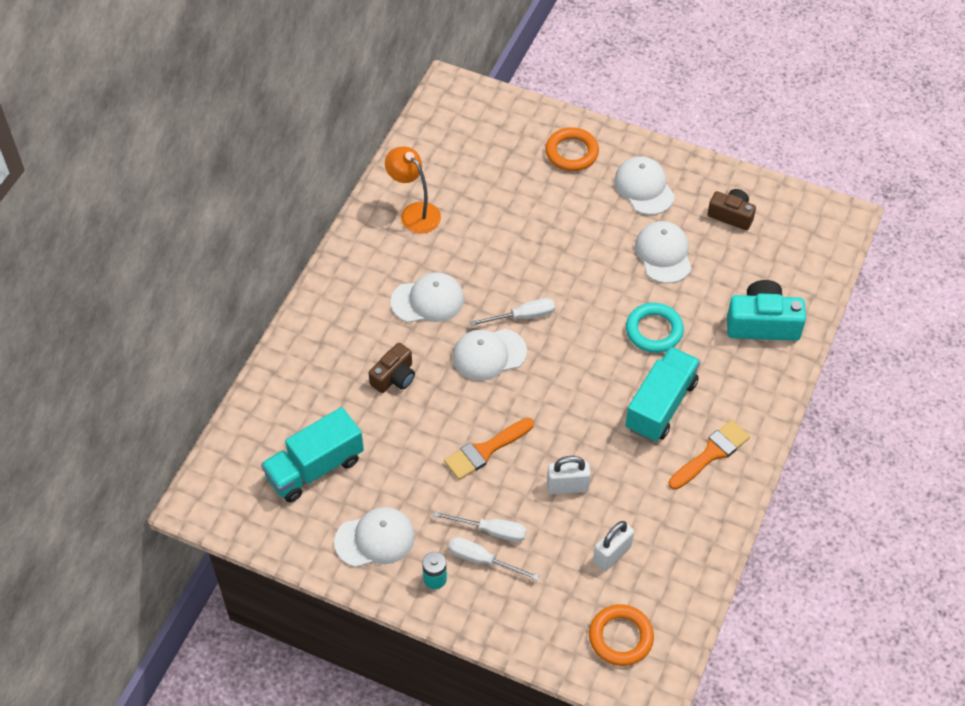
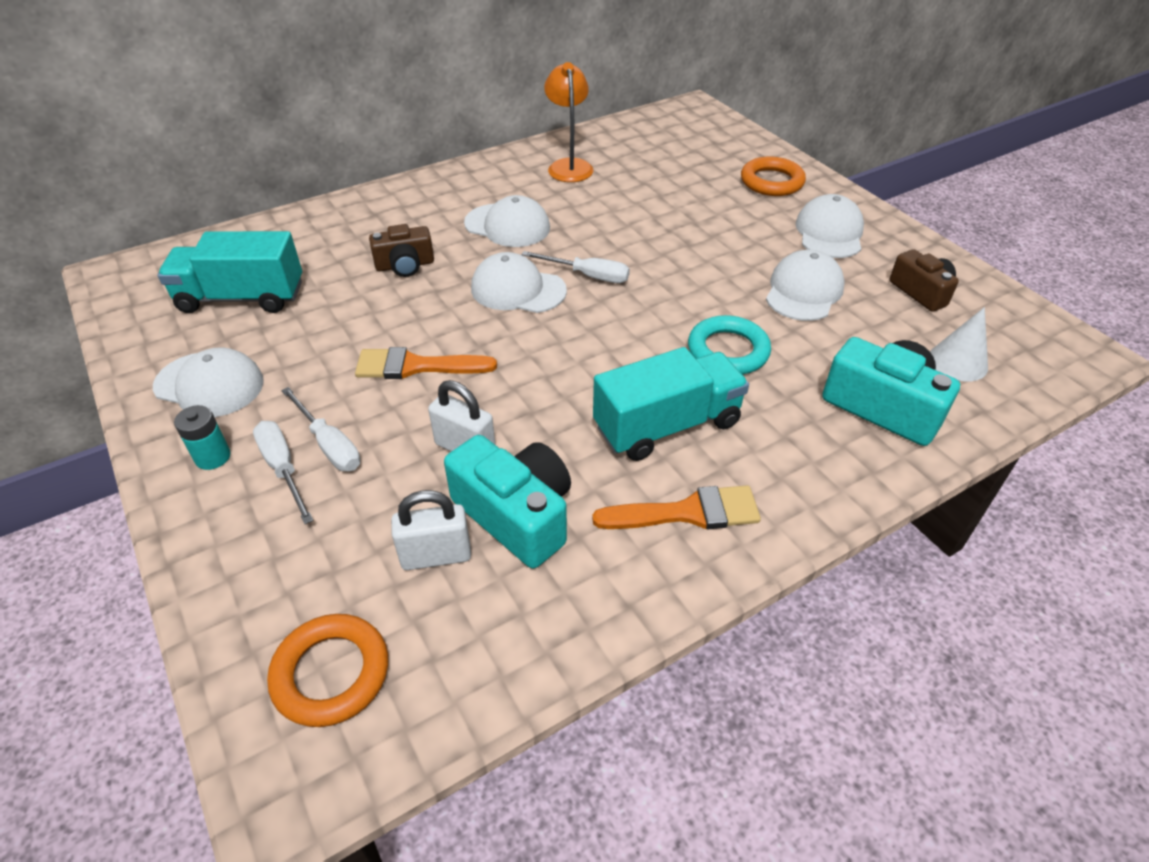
camera: 35 degrees right, 10 degrees down
(630, 508) = (516, 515): none -> turquoise camera
(782, 265) = (958, 362): none -> white cone

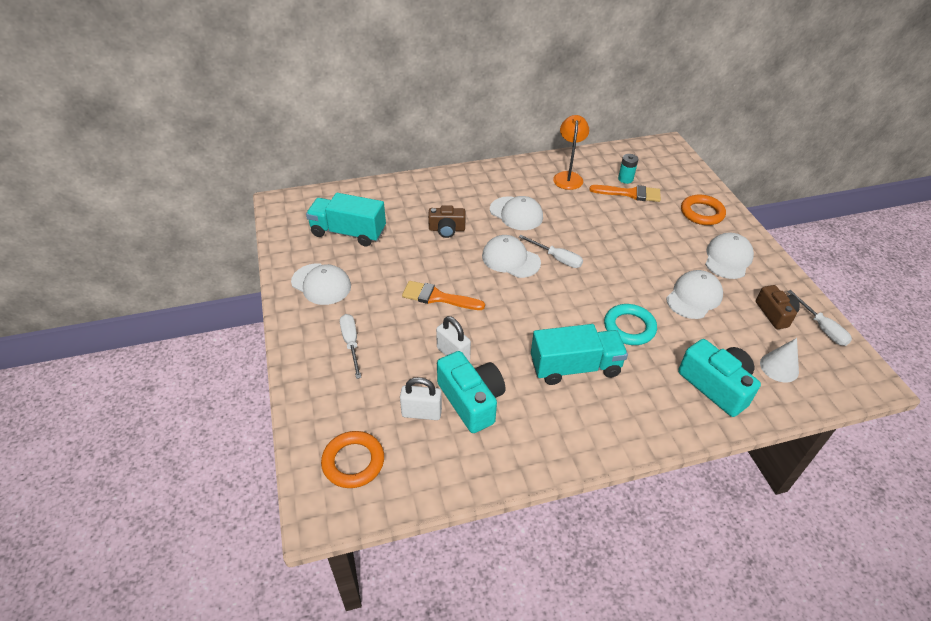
camera: 15 degrees right, 0 degrees up
(213, 457) = (315, 328): turquoise battery -> turquoise battery (625, 179)
(329, 444) = (378, 335): white screwdriver -> white screwdriver (821, 327)
(687, 512) = (570, 422): orange brush -> orange brush (630, 193)

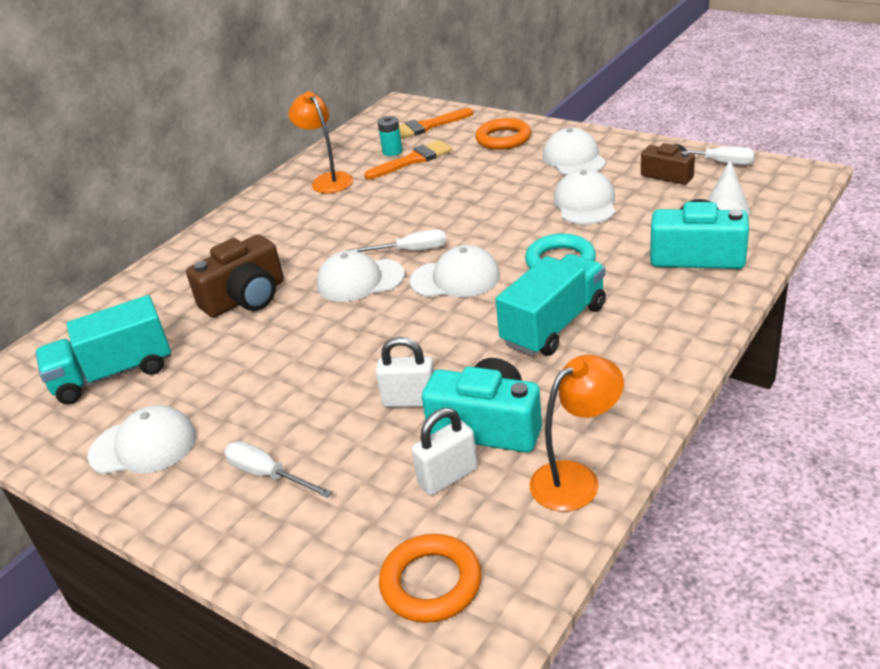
camera: 35 degrees left, 10 degrees down
(438, 297) = (320, 363): orange brush -> orange brush (427, 126)
(447, 229) = (246, 298): brown camera -> brown camera, size x1.57
(476, 467) = (576, 479): none -> orange lamp
(516, 213) = (312, 239): white cap -> white cap (455, 278)

